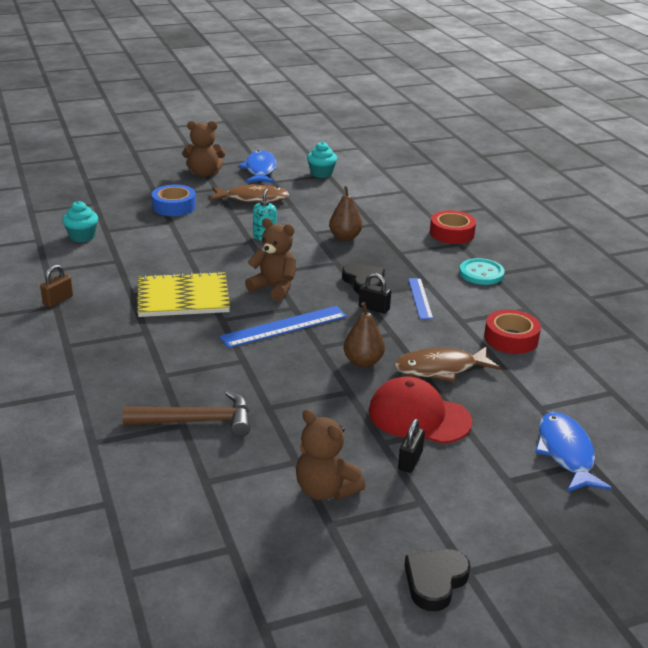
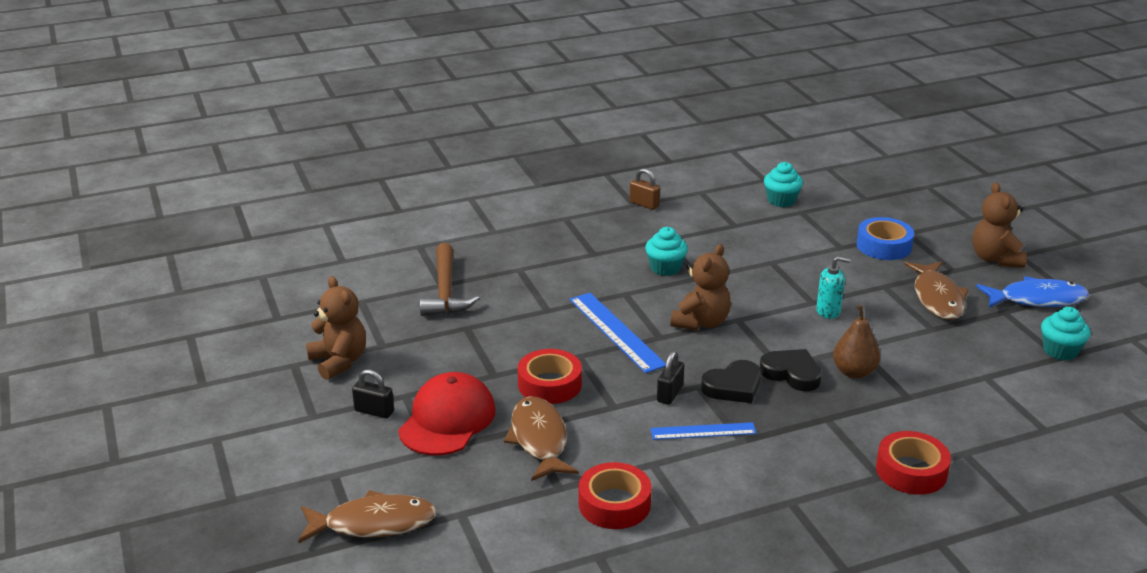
camera: 90 degrees right, 0 degrees up
(183, 297) = (665, 268): yellow notebook -> turquoise cupcake
(325, 490) = (339, 361): brown teddy bear -> brown teddy bear turned 105 degrees clockwise
(363, 362) = (549, 384): brown pear -> red tape
(435, 582) = (209, 419): black heart -> black heart (791, 373)
(481, 273) = (790, 491): turquoise button -> none
(566, 453) = (373, 523): blue fish -> brown fish

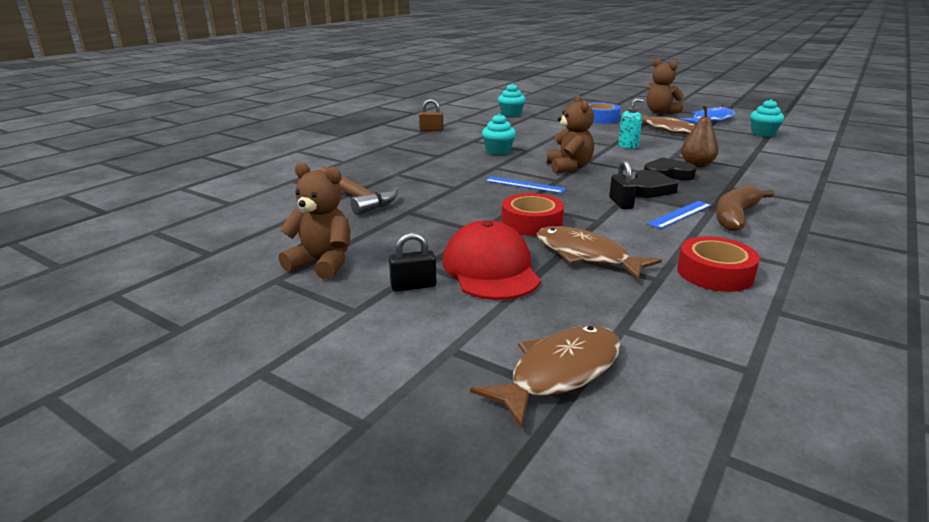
camera: 35 degrees left, 5 degrees down
(616, 331) = (524, 185): blue ruler -> blue ruler, size x0.63
(754, 457) = (735, 216): none -> brown banana
(911, 471) = (821, 195): red tape -> none

